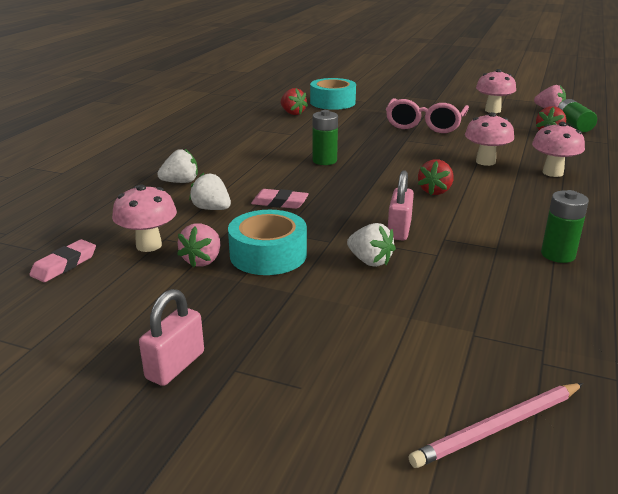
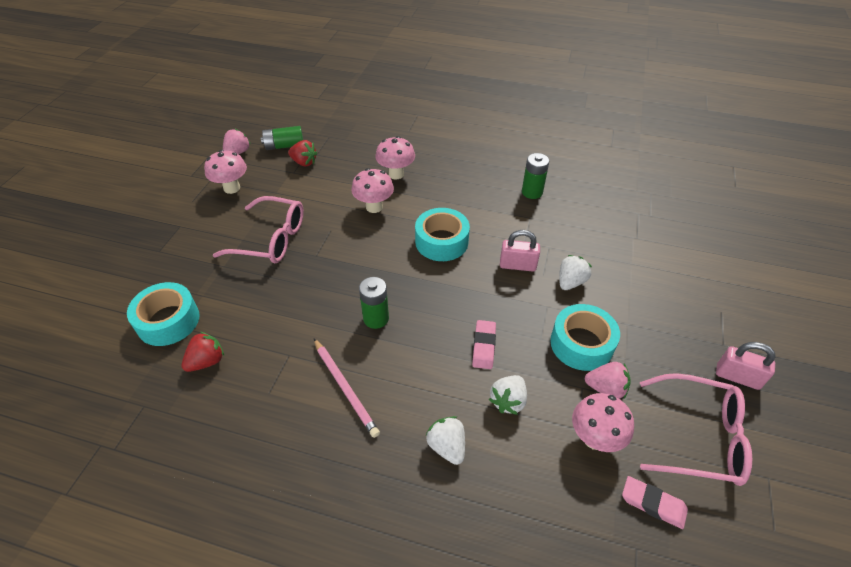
camera: 95 degrees left, 20 degrees up
(111, 309) = (699, 437): none -> pink glasses
(435, 191) = (441, 242): red strawberry -> turquoise tape
(498, 427) = (708, 236): pink pencil -> pink pencil (345, 388)

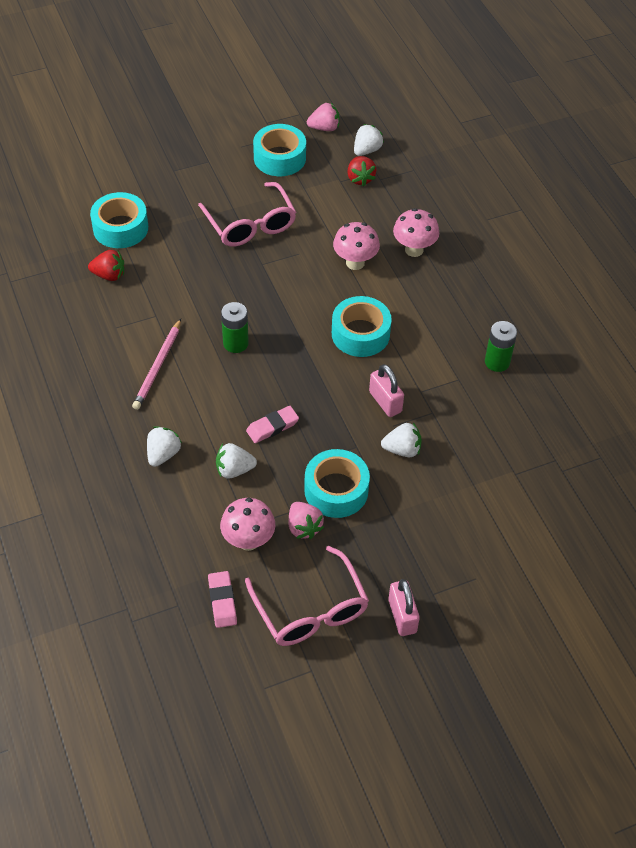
camera: 50 degrees right, 5 degrees up
(232, 188) = (279, 158): pink mushroom -> turquoise tape
(284, 146) = (367, 150): green battery -> white strawberry

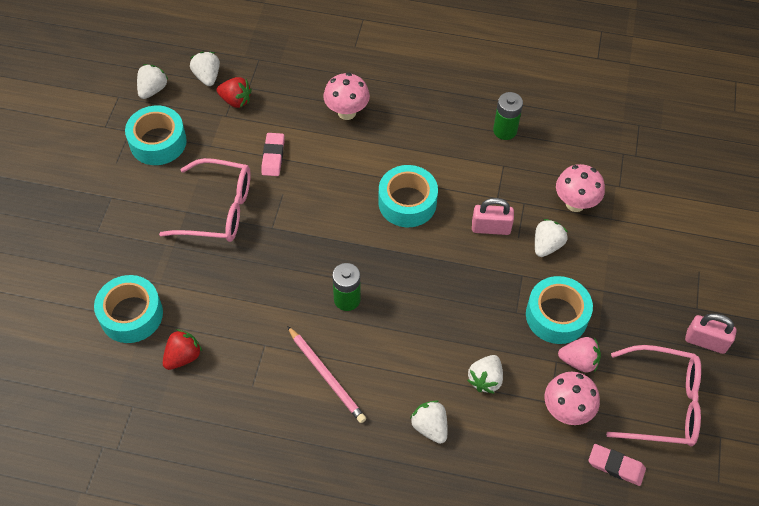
camera: 55 degrees left, 5 degrees up
(272, 427) = (459, 324): pink eraser -> pink eraser (273, 156)
(324, 128) = (153, 90): pink strawberry -> white strawberry
(355, 263) = (327, 160): pink mushroom -> pink mushroom (575, 203)

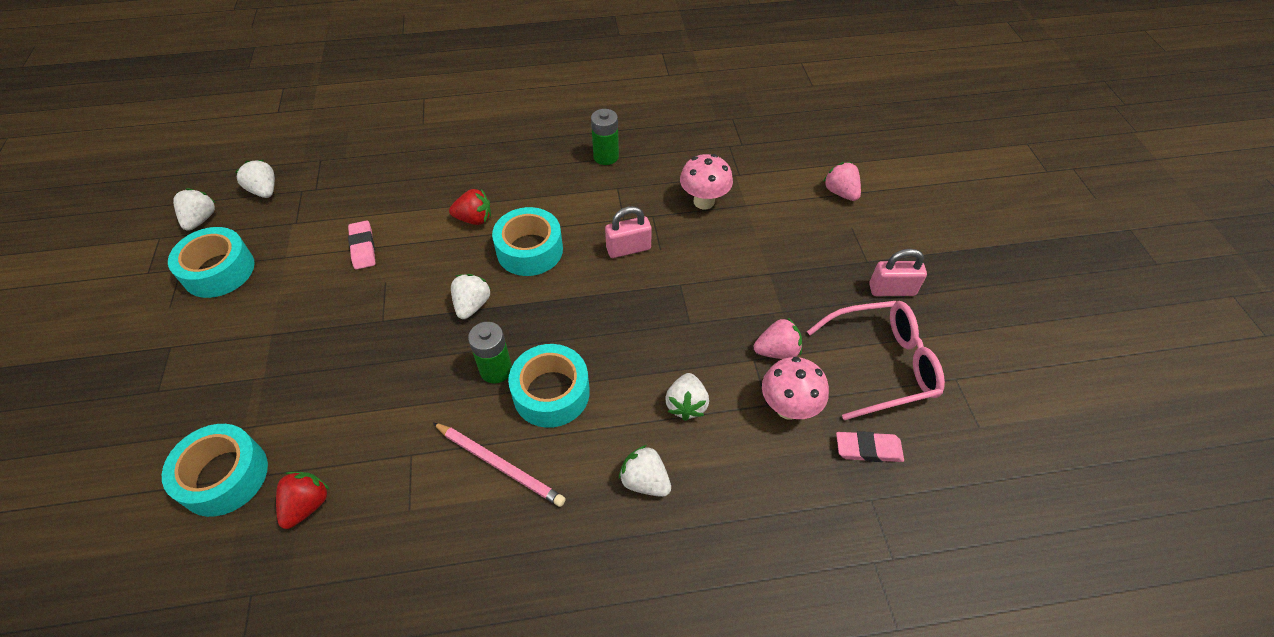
camera: 20 degrees left, 5 degrees down
(218, 209) = (311, 320): pink glasses -> none
(236, 100) = (304, 205): red strawberry -> red strawberry (474, 219)
(347, 112) = (434, 183): pink mushroom -> none
(547, 245) = (693, 248): white strawberry -> white strawberry (472, 305)
(556, 315) = (733, 313): turquoise tape -> turquoise tape (551, 393)
(705, 234) = (840, 192): none -> pink strawberry

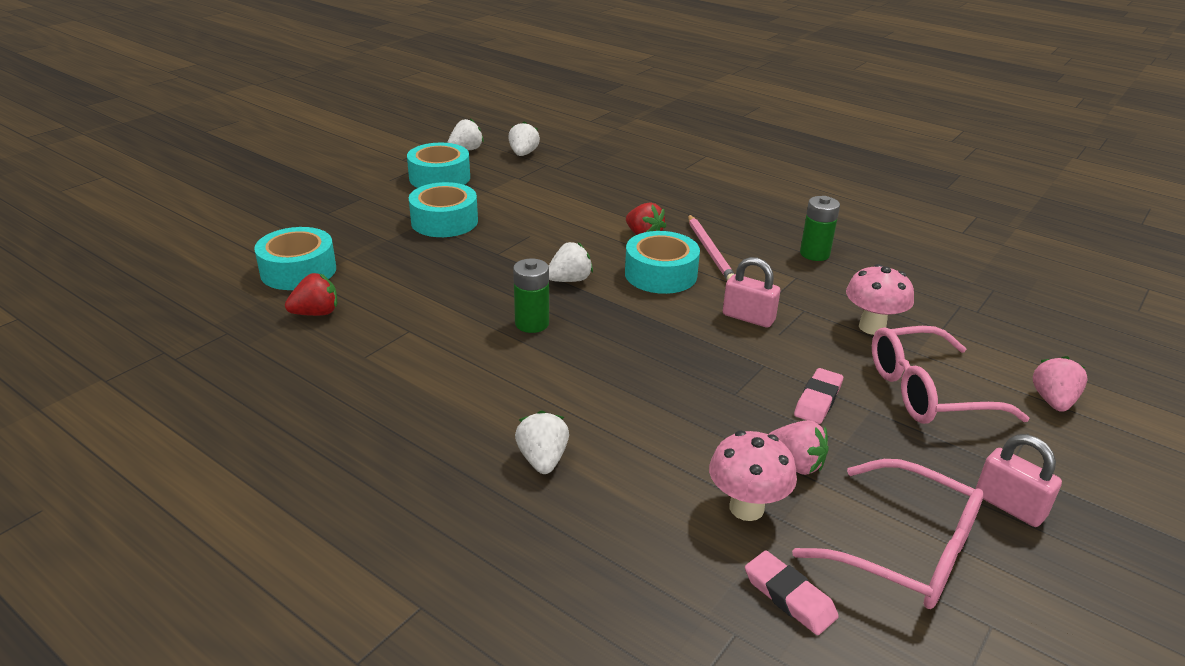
camera: 45 degrees right, 20 degrees down
(363, 247) = (542, 211): pink eraser -> pink eraser (818, 400)
(500, 465) = (454, 375): pink pencil -> pink pencil (710, 251)
(551, 393) = (551, 361): turquoise tape -> turquoise tape (444, 221)
(686, 405) = (650, 440): white strawberry -> none
(781, 234) = (927, 391): none -> pink glasses

